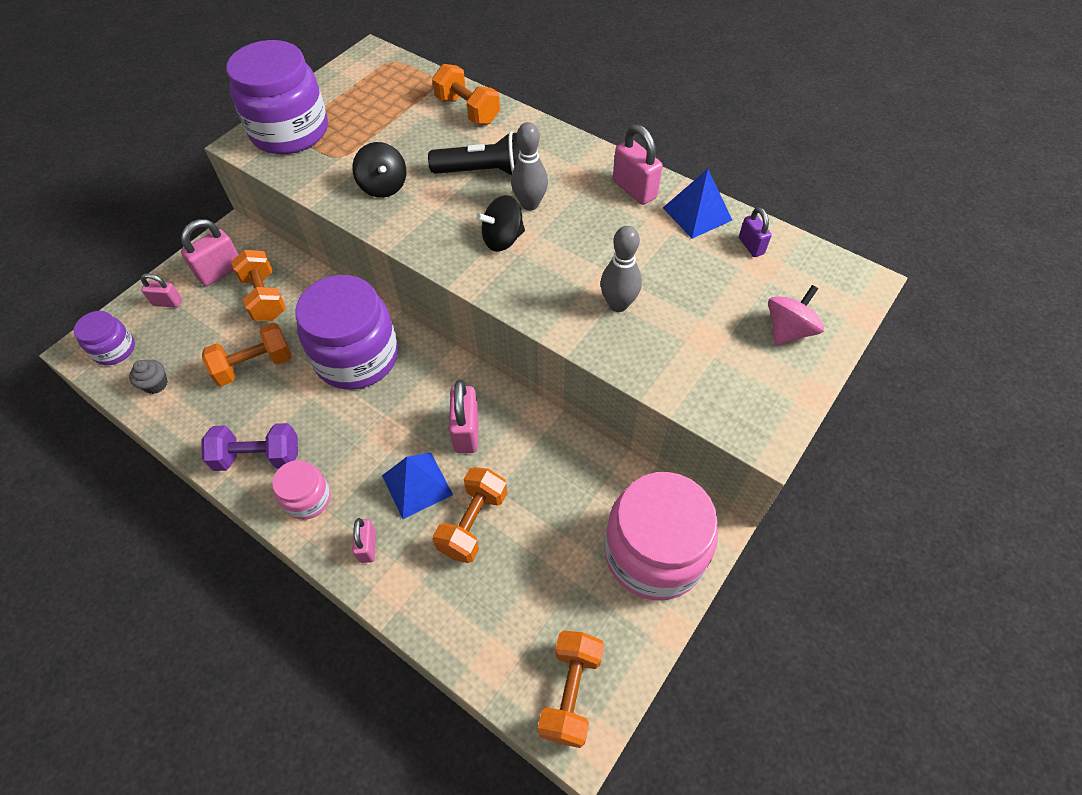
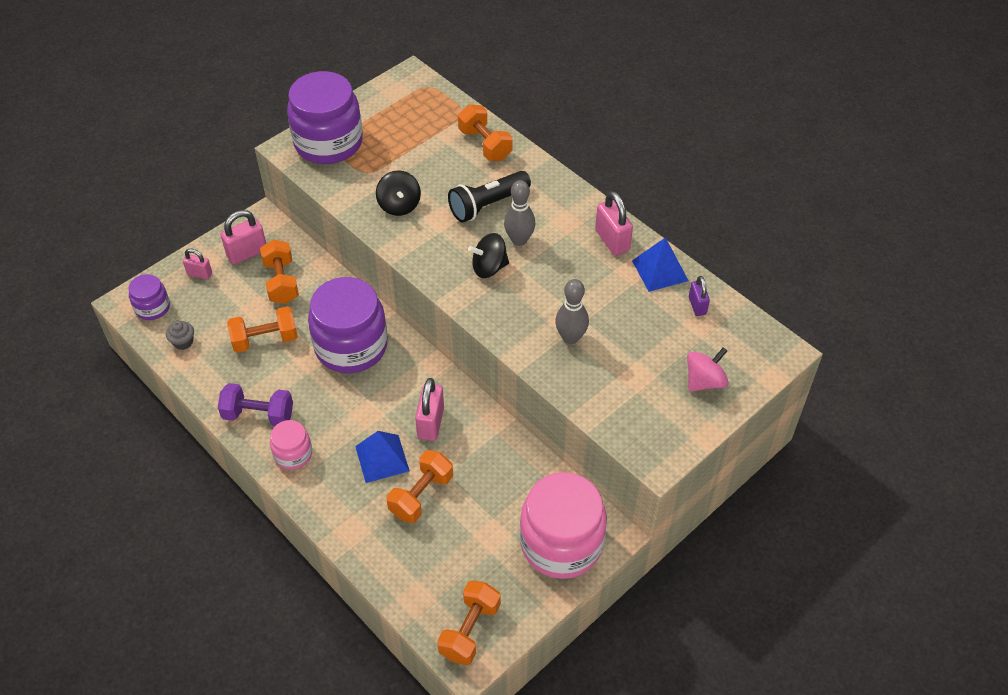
camera: 10 degrees right, 5 degrees down
(368, 546) = (334, 498): pink padlock -> none
(485, 172) = (487, 205): black flashlight -> black flashlight turned 135 degrees clockwise

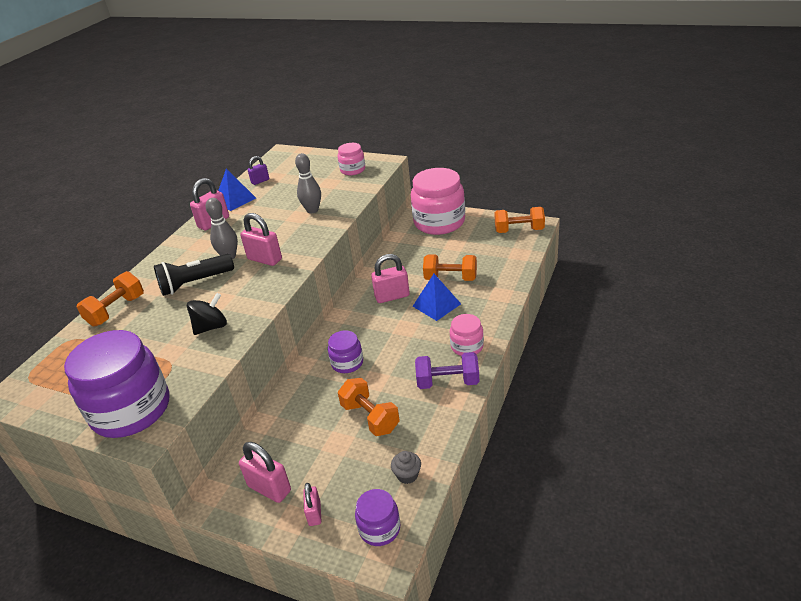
camera: 110 degrees left, 15 degrees down
(258, 415) = (448, 382): purple dumbbell -> purple dumbbell turned 75 degrees counterclockwise
(281, 282) = (297, 441): orange dumbbell -> none
(351, 346) = (347, 363): purple jar -> purple jar, size x0.49
(487, 205) = (195, 283): black flashlight -> black flashlight turned 120 degrees clockwise
(489, 268) = (265, 259): black spinning top -> pink padlock
(657, 414) = (352, 170): none -> pink jar
(704, 381) = (318, 165): pink spinning top -> none

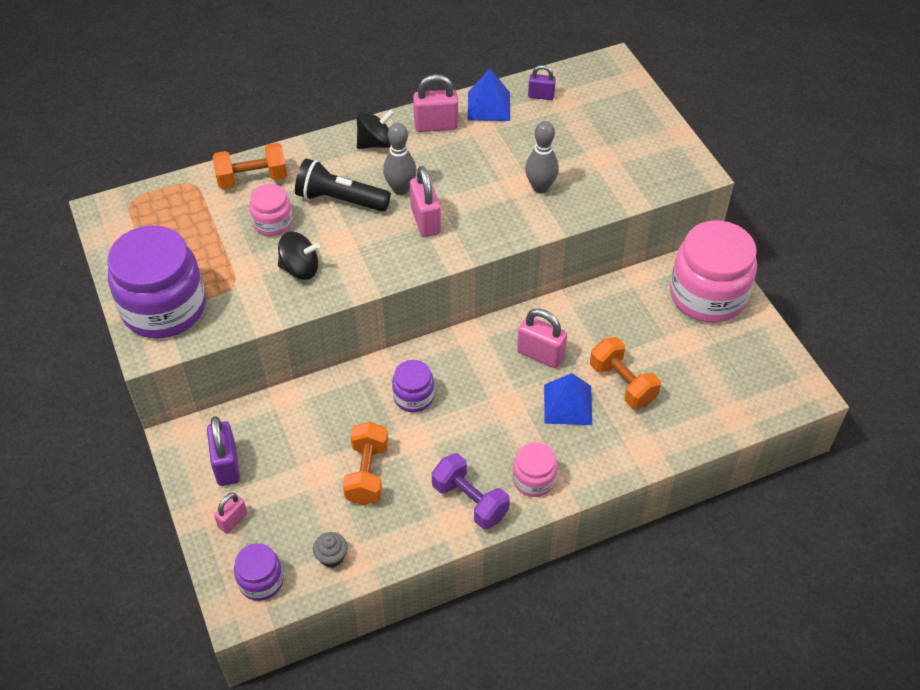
camera: 40 degrees right, 15 degrees up
(184, 249) = (375, 143): none -> black spinning top
(269, 488) = (227, 465): pink padlock -> purple padlock
(352, 170) = (649, 157): pink jar -> pink jar (273, 223)
(519, 230) = (777, 384): orange dumbbell -> none

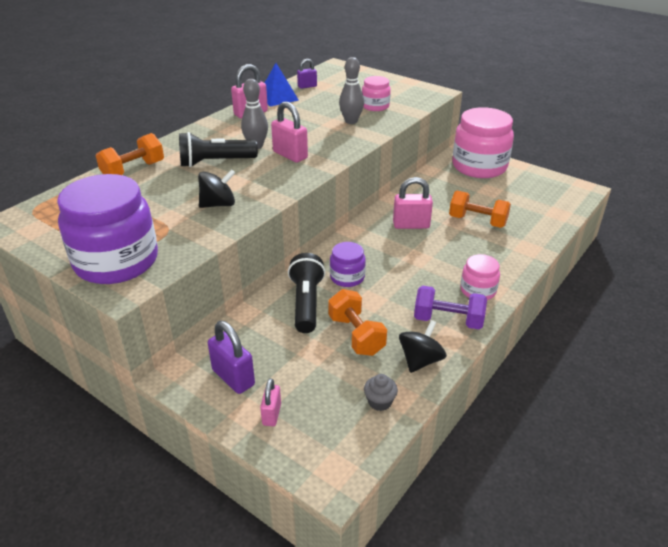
camera: 30 degrees left, 15 degrees down
(261, 581) = (335, 448): purple jar -> none
(273, 223) = (172, 187): pink jar -> pink jar (375, 106)
(349, 411) = (306, 303): none -> black flashlight
(375, 143) = (215, 131): black spinning top -> black spinning top (420, 360)
(568, 404) = (456, 243): blue pyramid -> none

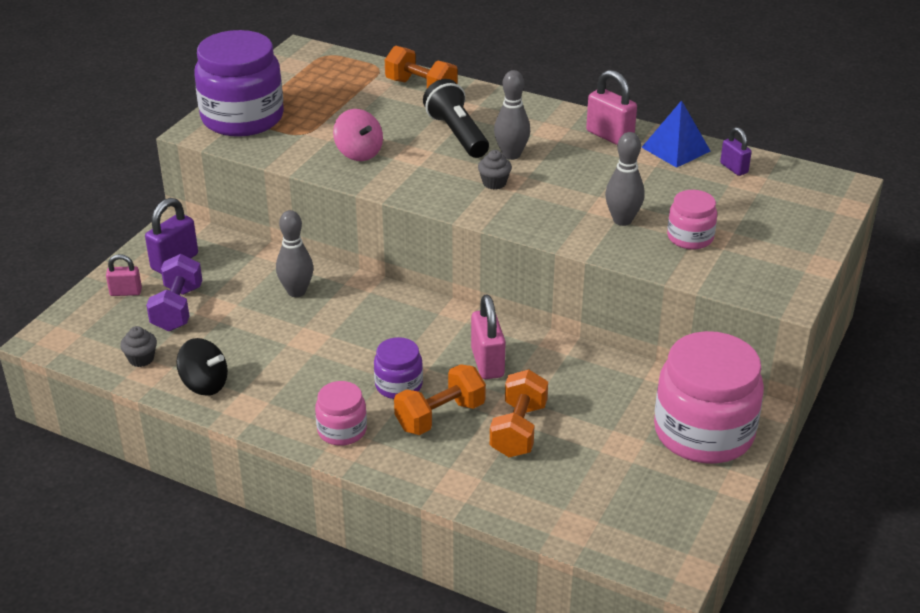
camera: 80 degrees right, 0 degrees up
(218, 204) = (359, 153): black spinning top -> pink spinning top
(290, 155) = (494, 183): pink padlock -> grey cupcake
(306, 303) = (296, 291): black flashlight -> grey bowling pin
(347, 277) = (351, 316): purple jar -> purple jar (398, 385)
(356, 335) = (243, 334): orange dumbbell -> orange dumbbell (440, 416)
(448, 320) = (277, 404): purple dumbbell -> purple dumbbell (177, 309)

